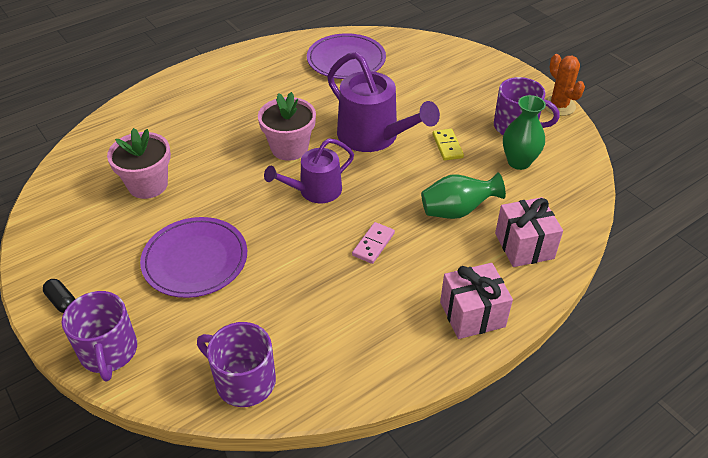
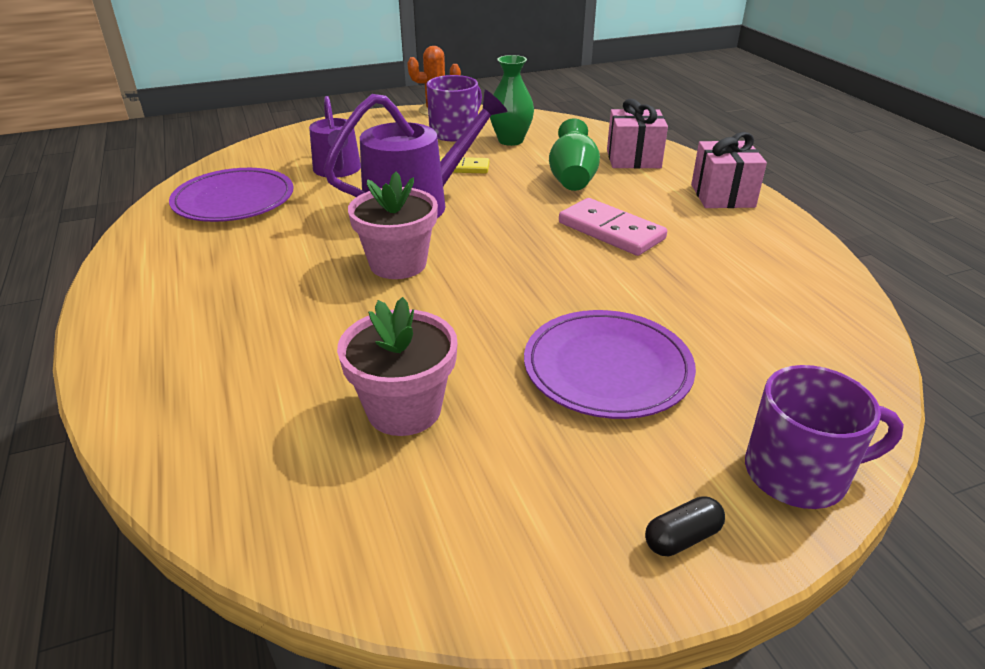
camera: 75 degrees left, 10 degrees down
(244, 381) = (832, 344): purple mug -> none
(315, 191) = (499, 255): purple watering can -> purple watering can (338, 170)
(373, 244) = (611, 231): pink domino -> pink domino, size x1.68

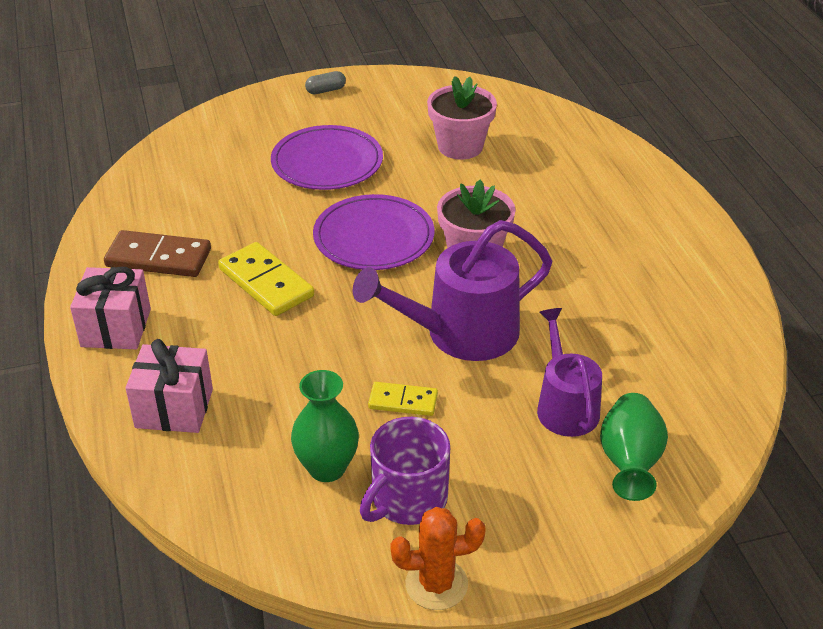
camera: 175 degrees left, 5 degrees up
(234, 200) = (669, 353): purple plate -> purple plate (374, 237)
(572, 180) = (272, 368): green vase -> green vase (629, 463)
(611, 231) = (266, 283): pink domino -> yellow domino
(682, 538) = (326, 90): black capsule -> grey capsule
(736, 246) = (158, 258): none -> brown domino
(798, 474) = (250, 108): purple mug -> none

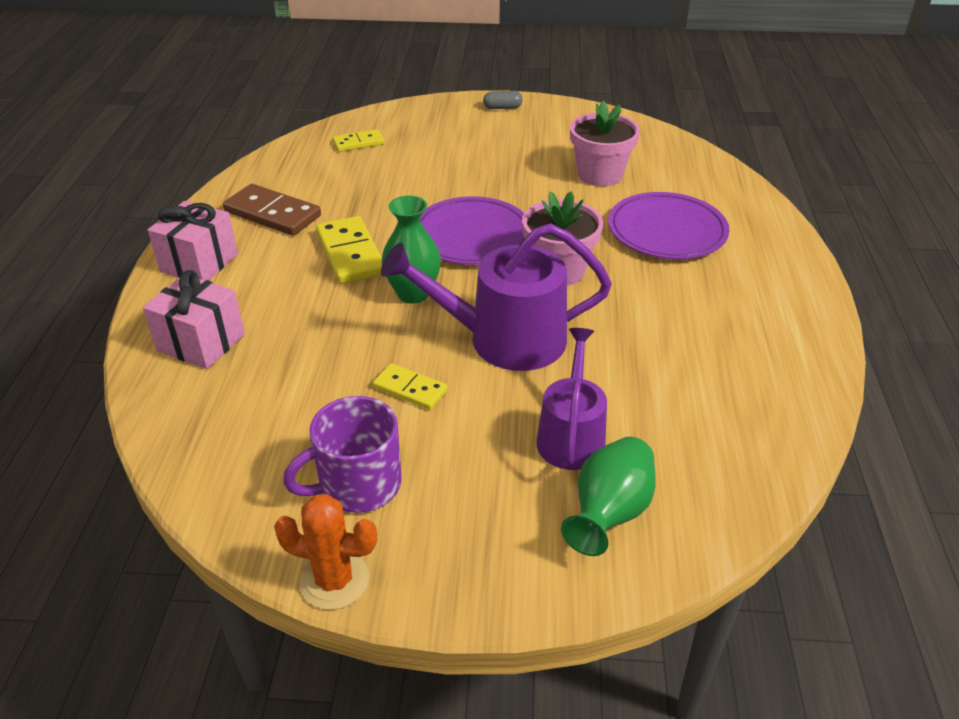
camera: 20 degrees right, 0 degrees up
(199, 160) = (358, 143): none -> yellow domino
(327, 162) = (467, 165): purple plate -> purple plate (667, 231)
(327, 468) = (300, 433): green vase -> green vase (413, 293)

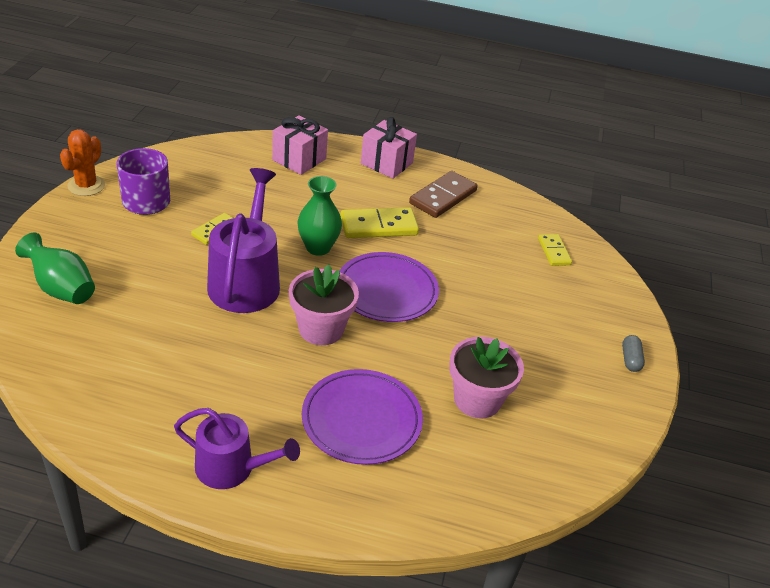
camera: 95 degrees right, 0 degrees up
(571, 436) = (134, 289): purple watering can -> purple watering can (231, 468)

